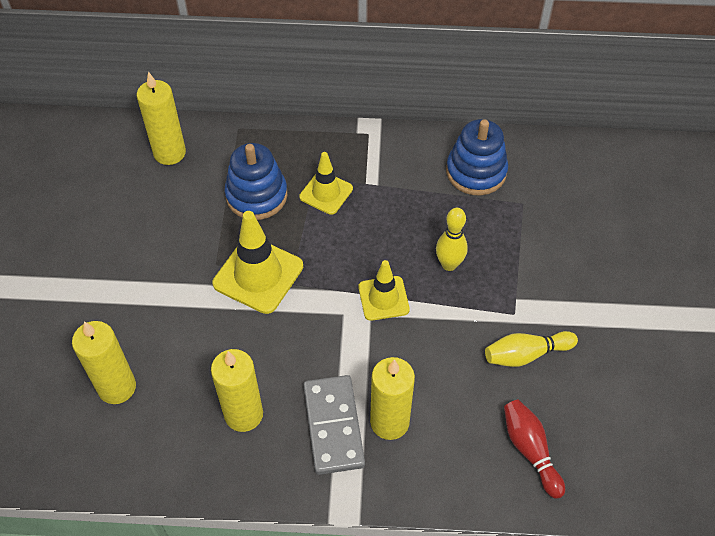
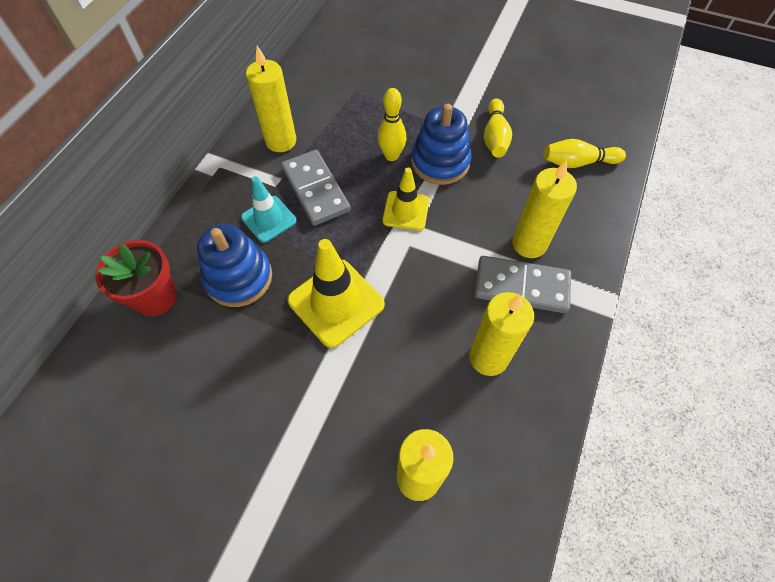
camera: 70 degrees left, 5 degrees up
(169, 153) = (131, 347): yellow candle -> yellow candle (281, 141)
(217, 149) = (156, 297): none -> red flower pot
(326, 193) = (269, 219): yellow traffic cone -> turquoise traffic cone
(375, 215) = (315, 190): none -> grey domino
(476, 172) = (307, 108): blue stacking toy -> blue stacking toy (440, 162)
(530, 450) = (577, 162): red bowling pin -> yellow bowling pin

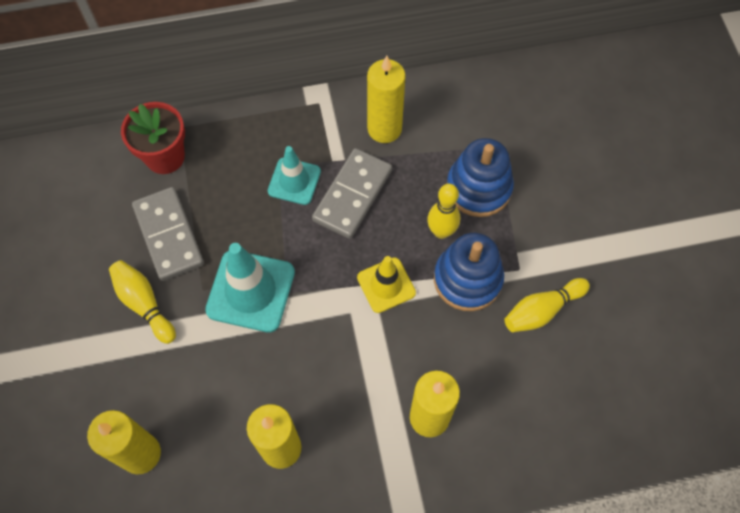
camera: 55 degrees right, 5 degrees up
(239, 278) = (222, 201): blue stacking toy -> blue stacking toy (478, 188)
(336, 302) = (250, 291): yellow traffic cone -> turquoise traffic cone
(521, 287) = (374, 436): grey domino -> grey domino (168, 235)
(577, 162) = (572, 410): yellow bowling pin -> yellow bowling pin (144, 304)

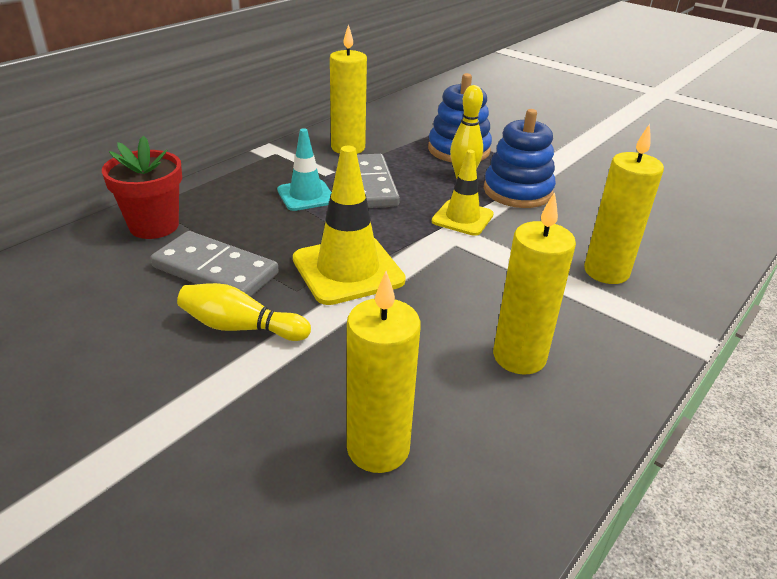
camera: 40 degrees left, 30 degrees down
(250, 291) = (348, 270): turquoise traffic cone -> yellow traffic cone
(542, 310) = (589, 185): yellow bowling pin -> none

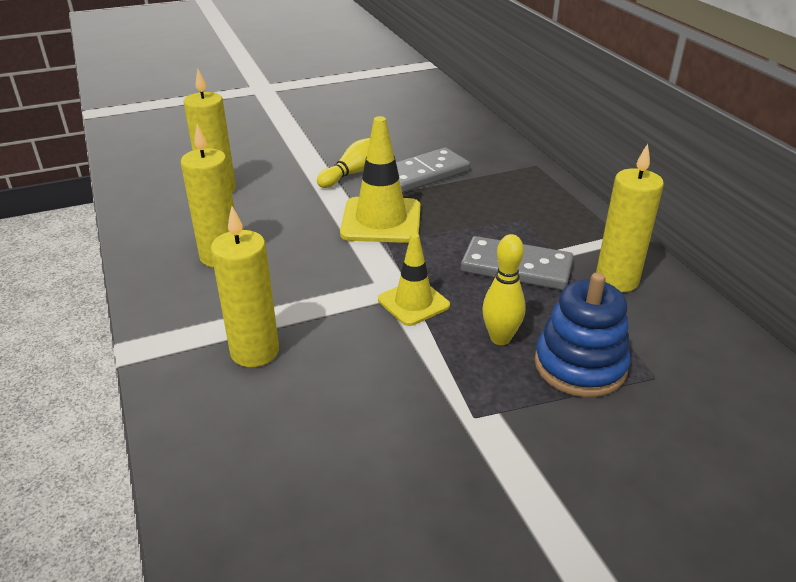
camera: 120 degrees right, 0 degrees up
(154, 226) = (501, 162): red flower pot -> none
(306, 195) = (513, 230): turquoise traffic cone -> none
(517, 191) = (442, 367): blue stacking toy -> none

